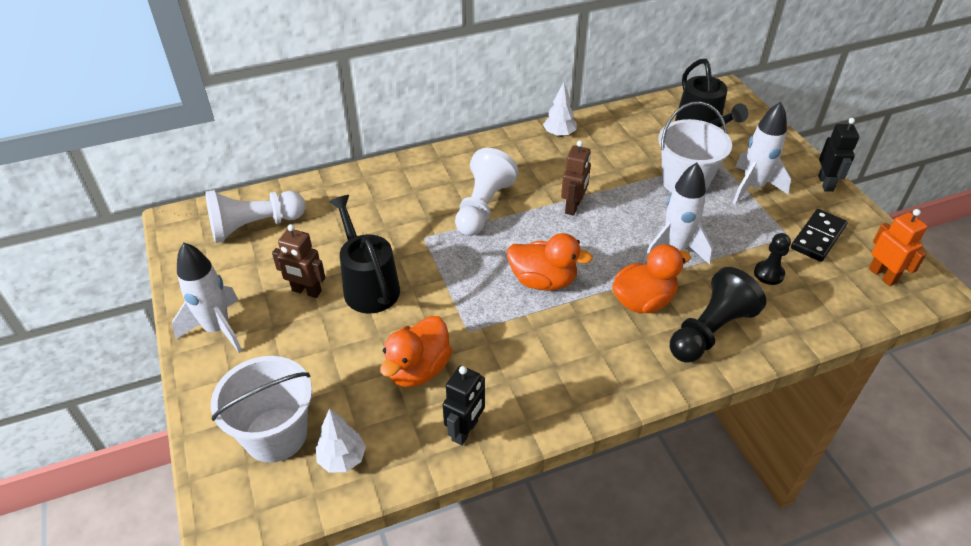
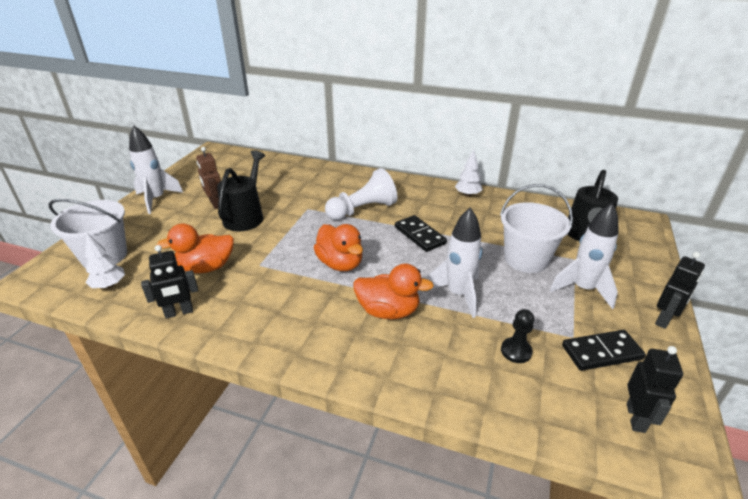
camera: 40 degrees right, 10 degrees down
(254, 226) = (238, 167): white pawn -> none
(573, 207) = (419, 235): brown robot -> black domino
(710, 331) = (410, 358): black pawn -> none
(882, 275) = (636, 418): orange robot -> black robot

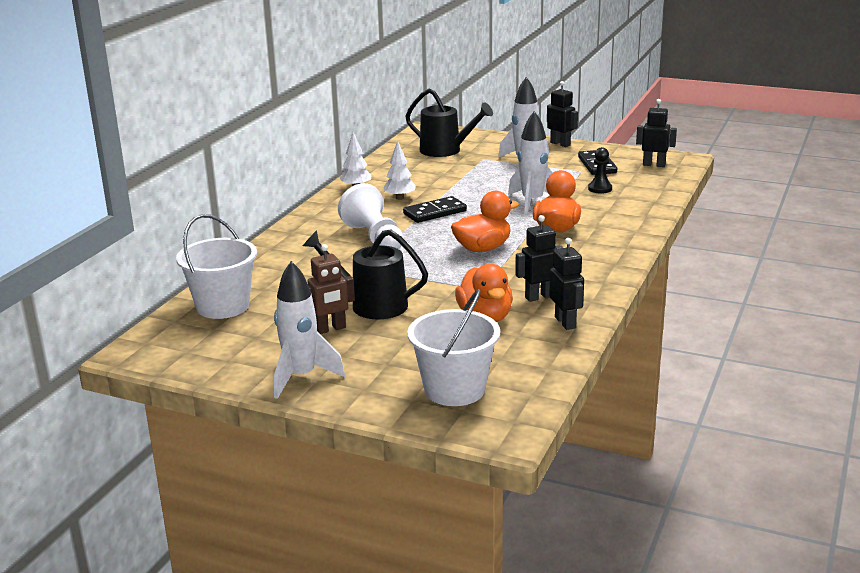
camera: 85 degrees left, 10 degrees down
(109, 285) = (519, 372): white tree -> white tree (399, 198)
(234, 297) = (539, 297): none -> black robot
(526, 259) = (481, 175): white bucket -> white bucket (223, 306)

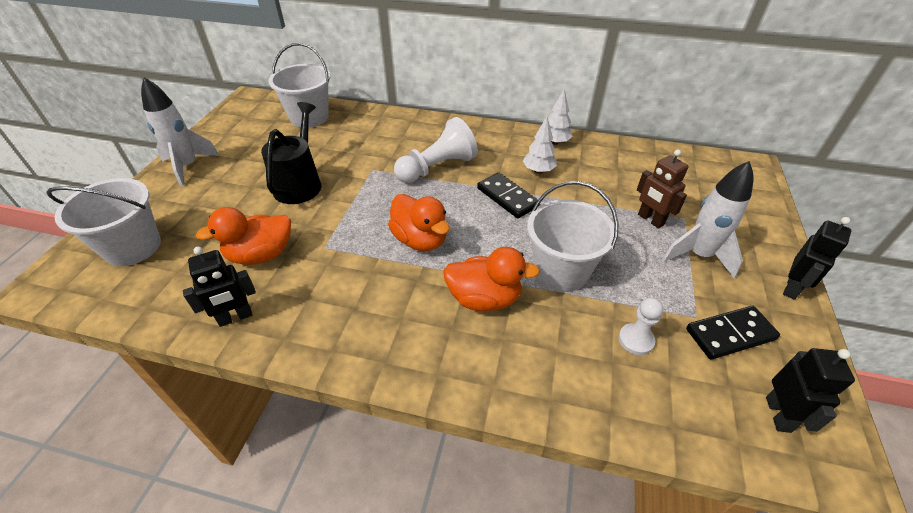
camera: 80 degrees right, 20 degrees up
(330, 329) = (261, 169): brown robot -> brown robot (650, 220)
(445, 150) = (692, 186): black watering can -> none
(532, 202) = (561, 271): white rocket -> white bucket
(539, 297) = (299, 292): black robot -> none
(600, 189) = (636, 340): black pawn -> white pawn

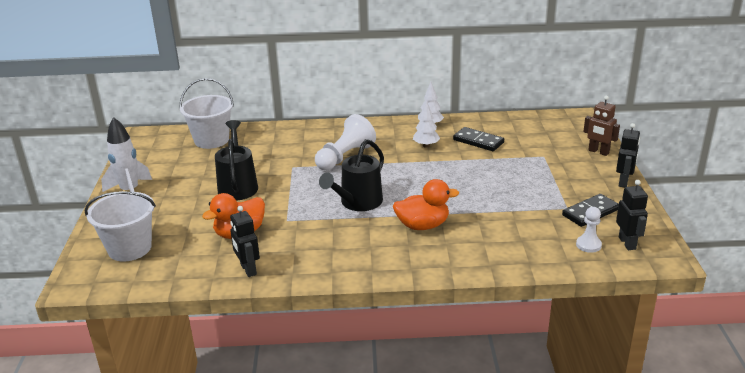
camera: 15 degrees left, 15 degrees down
(235, 317) = (248, 270): black robot -> black robot turned 105 degrees clockwise
(420, 240) = (358, 202): orange duck -> black watering can
(507, 197) = (410, 166): black domino -> black domino (478, 141)
(561, 271) = (469, 201): white bucket -> none
(636, 340) = (532, 227): white pawn -> white pawn (588, 245)
(650, 220) = (520, 161): brown robot -> brown robot (598, 152)
(698, 255) = (559, 176): white rocket -> none

